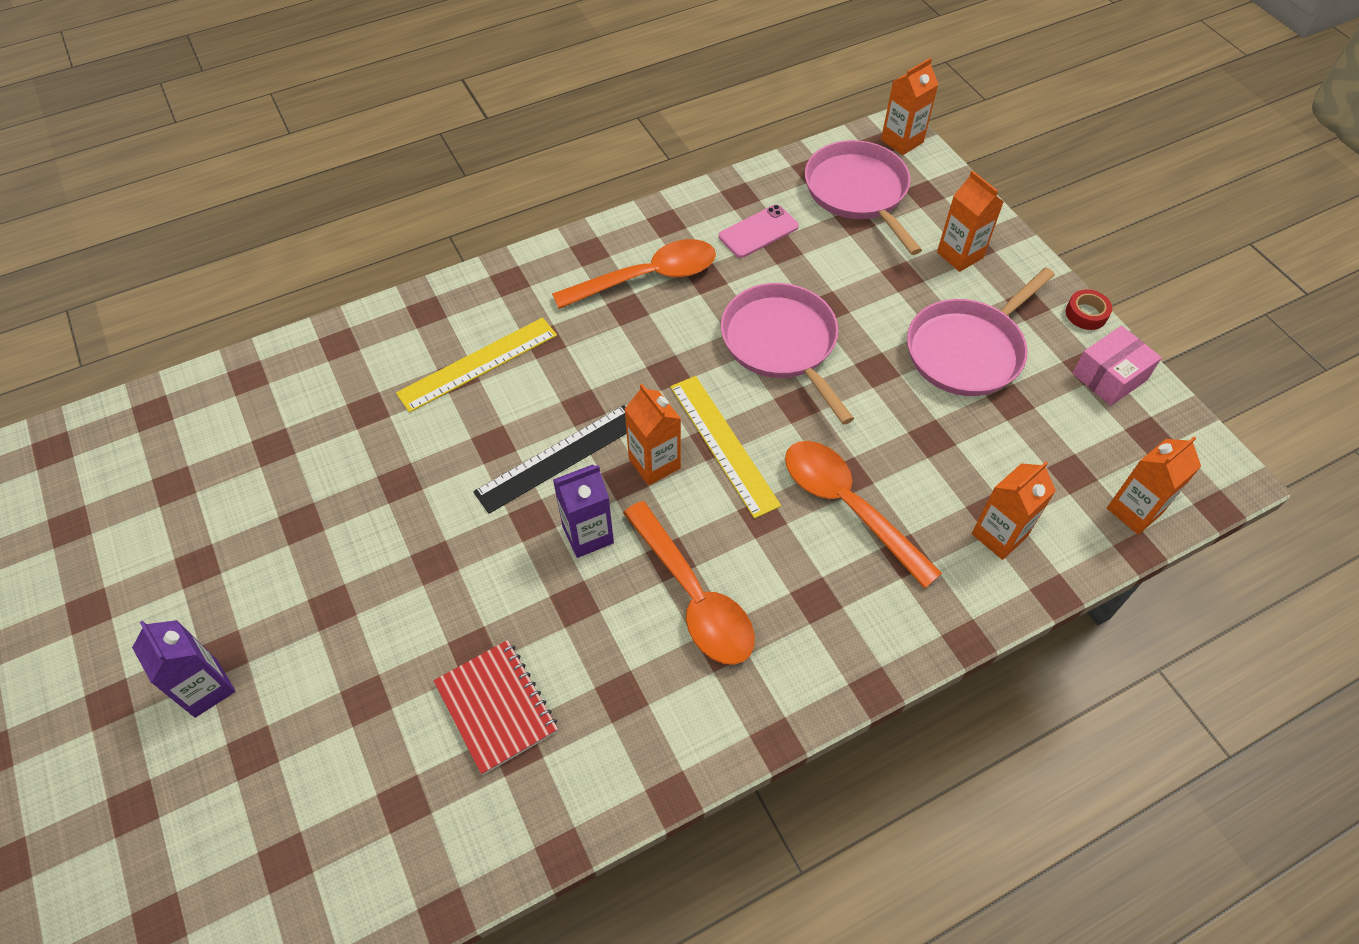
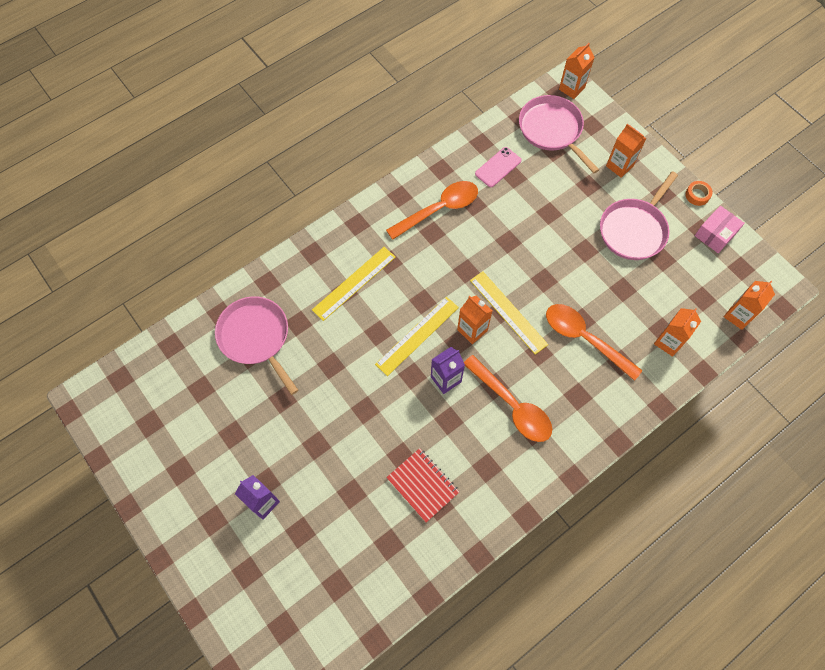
camera: 10 degrees left, 10 degrees up
(559, 458) = (417, 335): black ruler -> yellow ruler
(781, 343) = (527, 242): pink pan -> pink pan (256, 337)
(1086, 314) = (697, 195): red tape -> orange tape

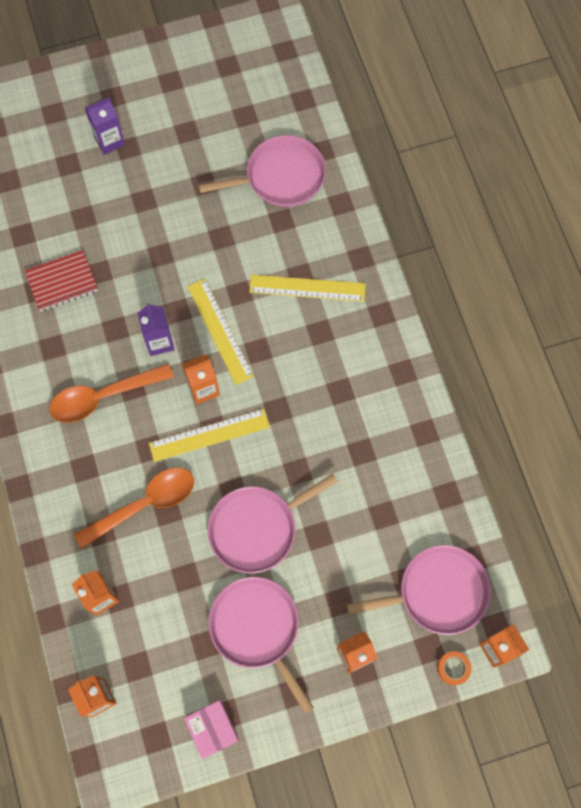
camera: 110 degrees right, 5 degrees up
(354, 283) = (307, 288): yellow ruler -> yellow ruler turned 60 degrees counterclockwise
(439, 209) = (368, 409): orange spoon -> none
(498, 167) = (404, 501): pink phone -> none
(564, 254) = (257, 528): none -> pink pan
(697, 195) = (276, 736): orange tape -> orange tape (453, 668)

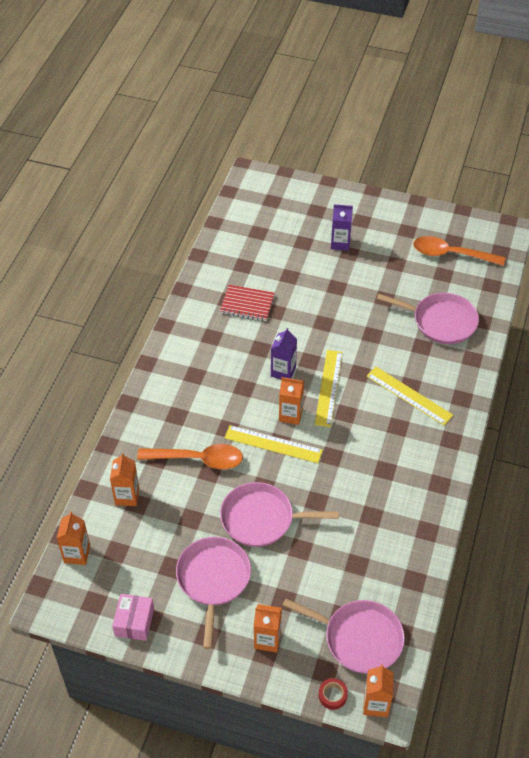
camera: 35 degrees right, 20 degrees down
(103, 396) = (222, 382): orange spoon -> orange spoon (451, 254)
(453, 668) = (332, 695): orange tape -> red tape

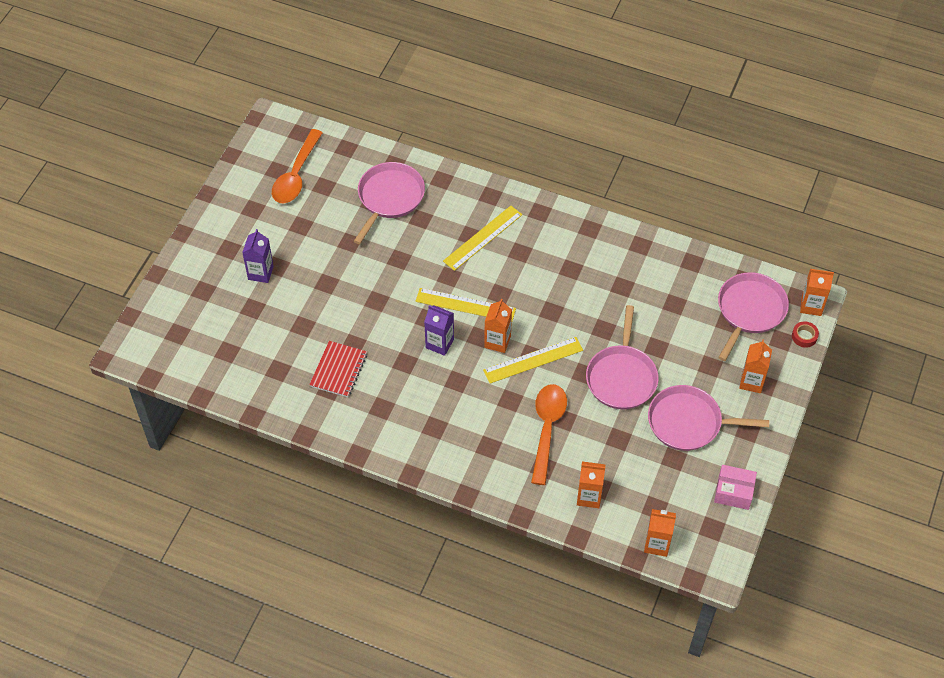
camera: 85 degrees left, 5 degrees up
(273, 444) = (533, 360): yellow ruler -> yellow ruler turned 45 degrees clockwise

